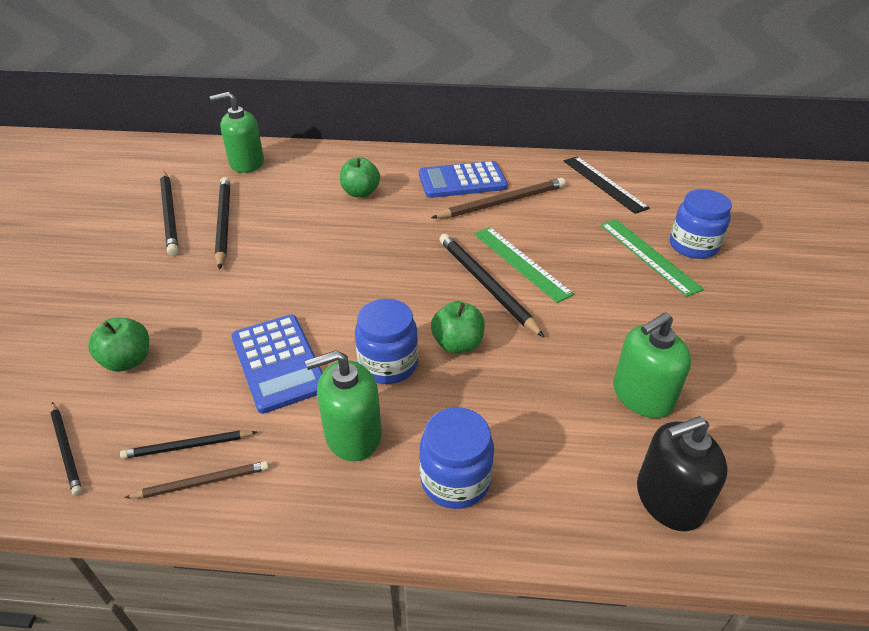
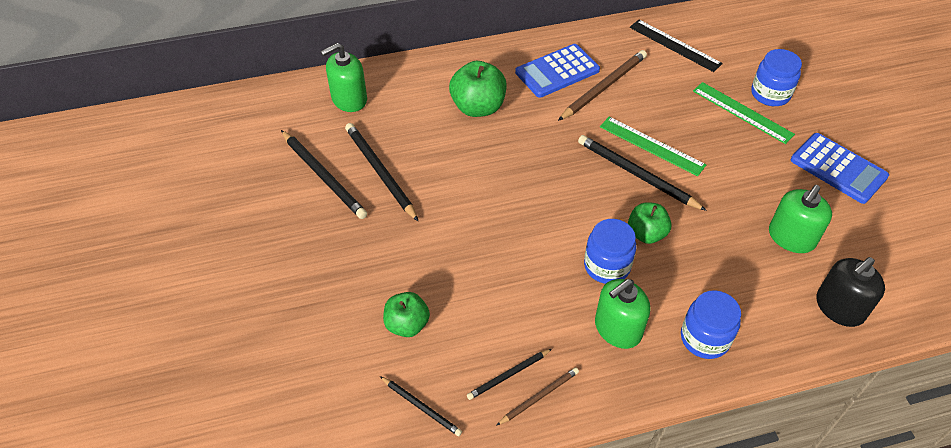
camera: 20 degrees left, 10 degrees up
(278, 363) = (525, 290): blue calculator -> blue calculator (838, 168)
(360, 193) = (478, 107): green apple -> green apple, size x1.52

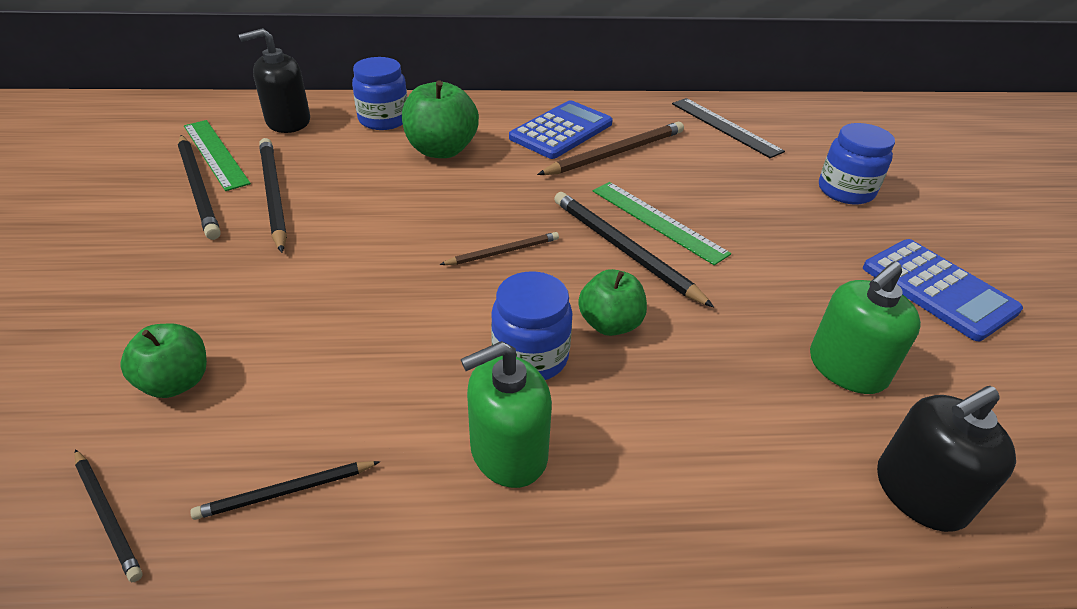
camera: 10 degrees right, 10 degrees down
(349, 99) = (288, 121): green soap dispenser -> black soap dispenser
(539, 396) = (317, 540): brown pencil -> brown pencil (503, 252)
(557, 71) = (561, 131): blue calculator -> blue calculator turned 150 degrees clockwise
(704, 338) = (656, 498): blue jar -> blue jar (383, 120)
(742, 112) = (800, 204): green ruler -> green ruler (215, 154)

